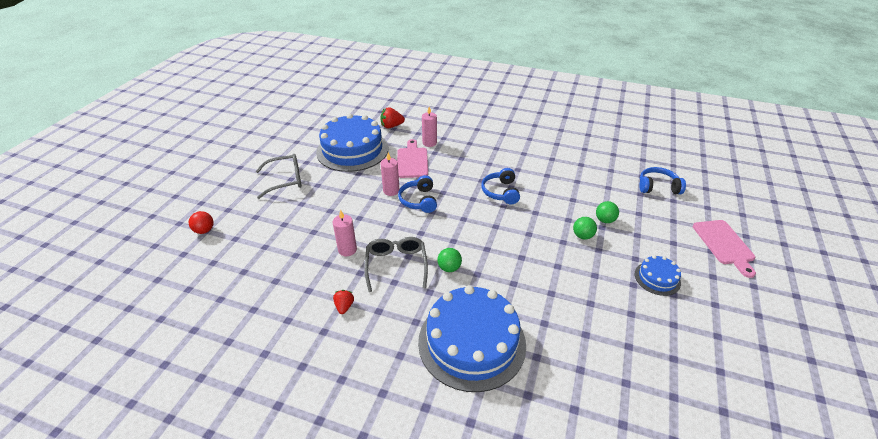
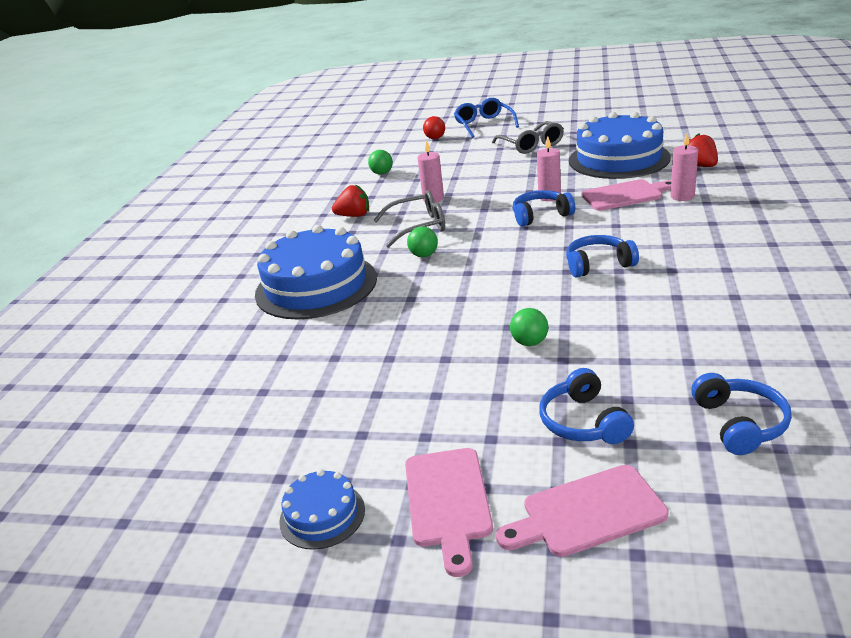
camera: 85 degrees right, 10 degrees down
(206, 196) = (484, 124): none -> blue glasses
(344, 306) = (354, 216): red strawberry -> red strawberry, size x1.51
(605, 220) = (583, 361): green ball -> green ball (382, 173)
(657, 278) = (457, 419): blue cake -> blue cake (322, 515)
(658, 231) = (583, 422): none -> blue headphones
(726, 291) = (447, 501): none -> pink cutting board

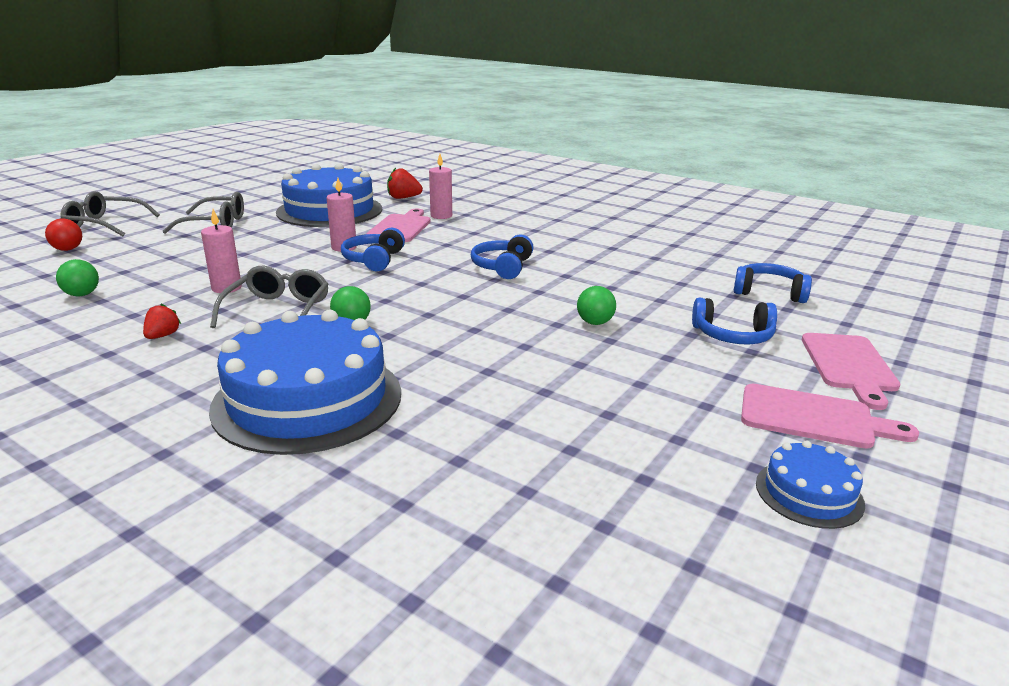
camera: 70 degrees left, 5 degrees down
(354, 216) = (163, 336): red strawberry -> red strawberry, size x0.66
(484, 124) = (105, 224): blue glasses -> grey glasses

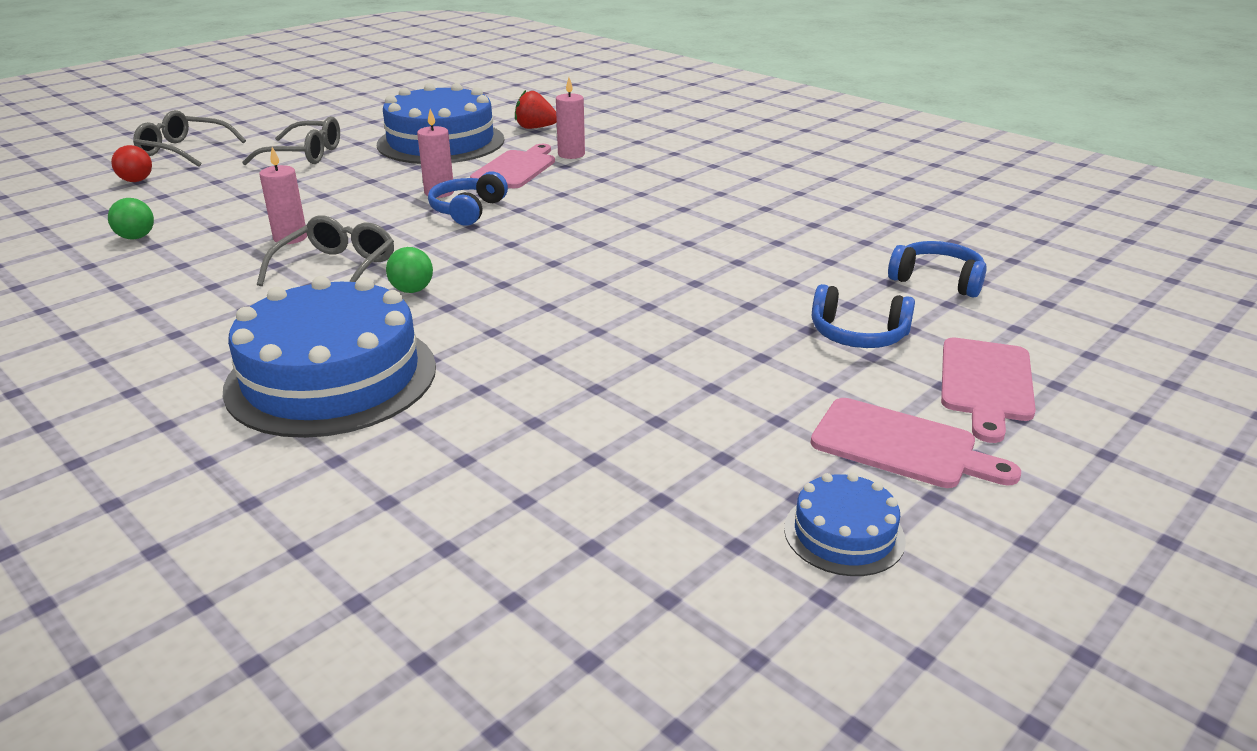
camera: 10 degrees right, 5 degrees up
(163, 336) = (205, 292): red strawberry -> none
(502, 267) = (616, 227): blue headphones -> none
(595, 323) = (695, 307): green ball -> none

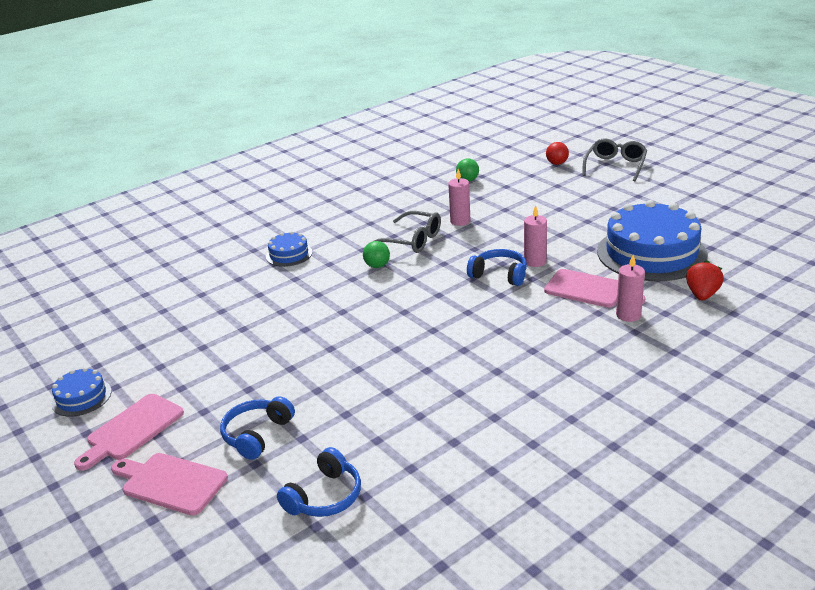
camera: 100 degrees right, 0 degrees up
(304, 154) = (612, 205): grey glasses -> none
(332, 377) = (289, 254): blue cake -> blue cake, size x0.46

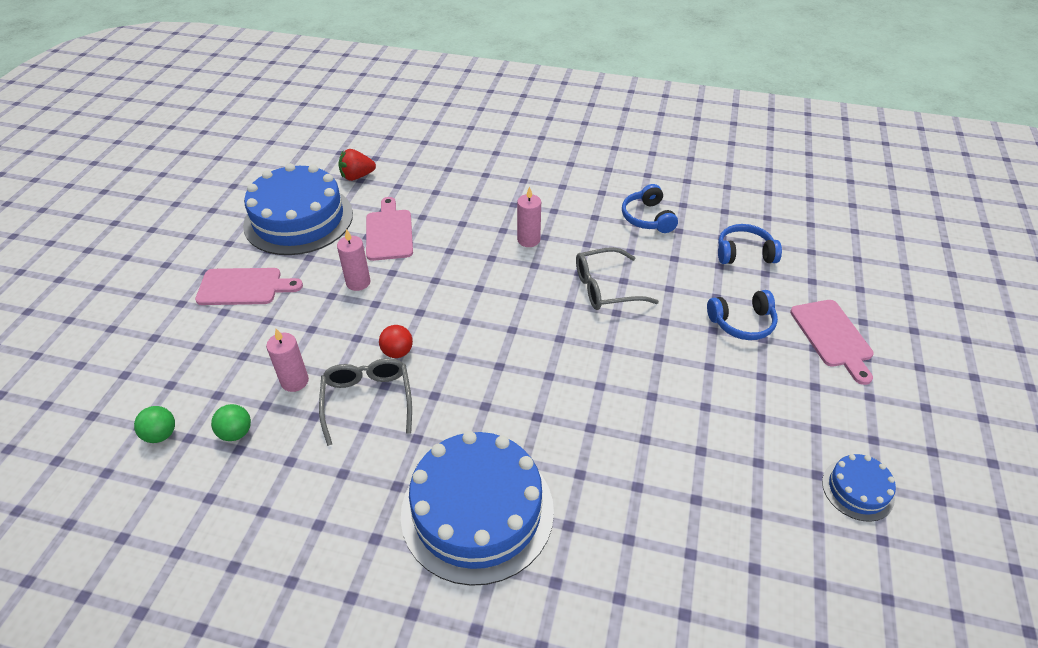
camera: 130 degrees left, 15 degrees up
(132, 430) = (832, 408): pink cutting board -> pink cutting board (244, 287)
(289, 254) = (477, 511): blue cake -> blue cake, size x2.17
(377, 266) = (445, 399): green ball -> green ball (236, 433)
(499, 275) = (400, 295): blue headphones -> blue headphones (647, 218)
(557, 163) = (76, 365): red ball -> red ball (397, 352)
(615, 166) = (76, 308): grey glasses -> grey glasses (606, 288)
(628, 315) = (414, 201): pink candle -> pink candle (528, 240)

